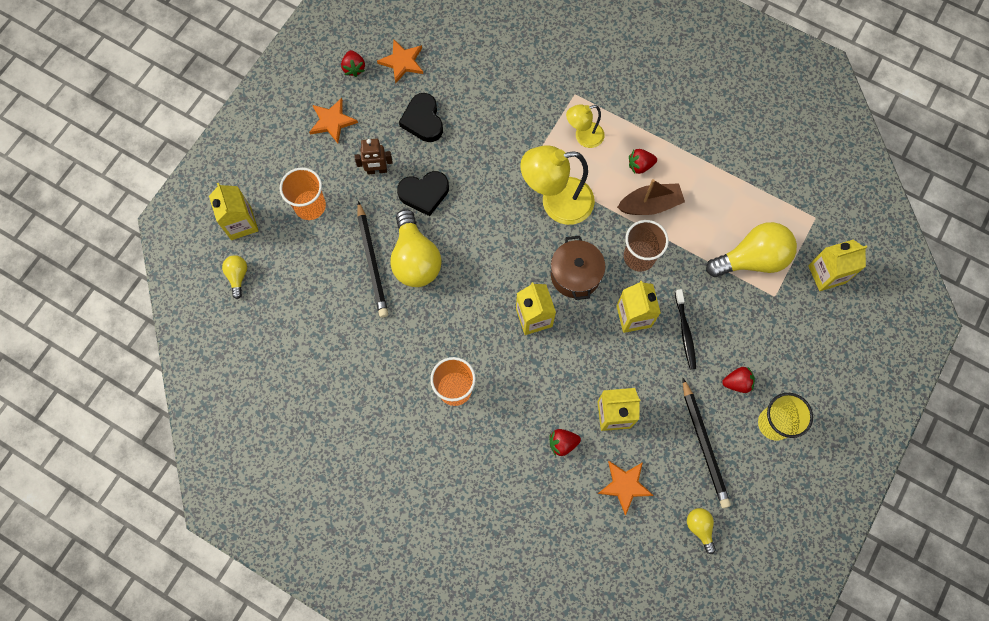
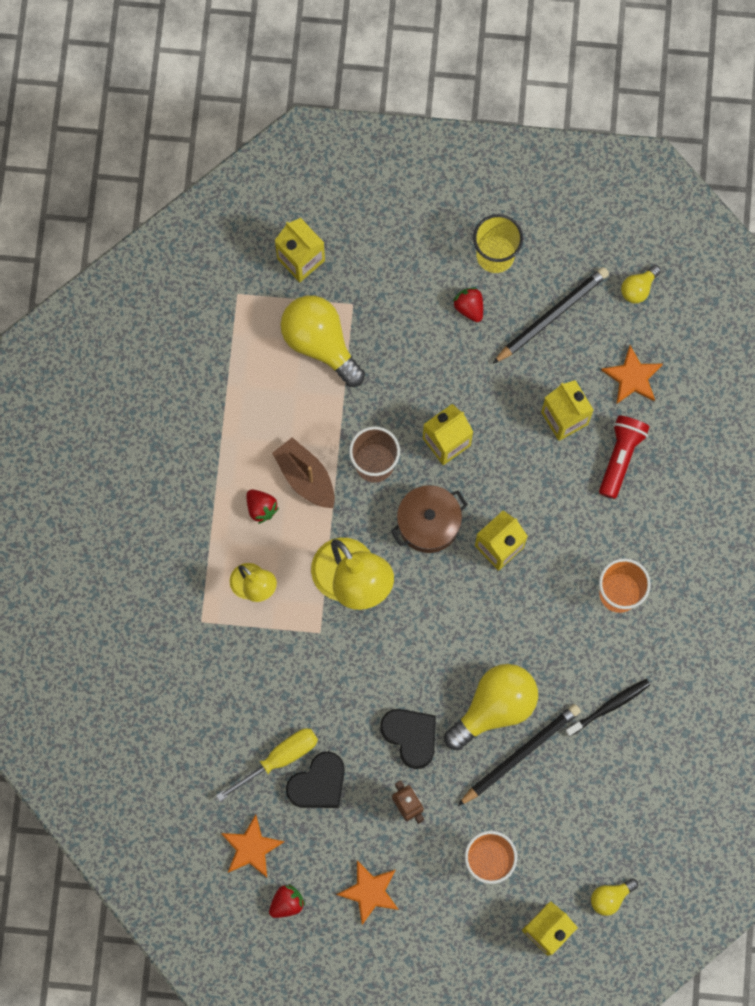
camera: 115 degrees left, 5 degrees up
(453, 103) = (279, 758): none -> yellow screwdriver
(562, 443) = (620, 457): red strawberry -> red flashlight
(685, 332) = (438, 381): black toothbrush -> black toothbrush (609, 707)

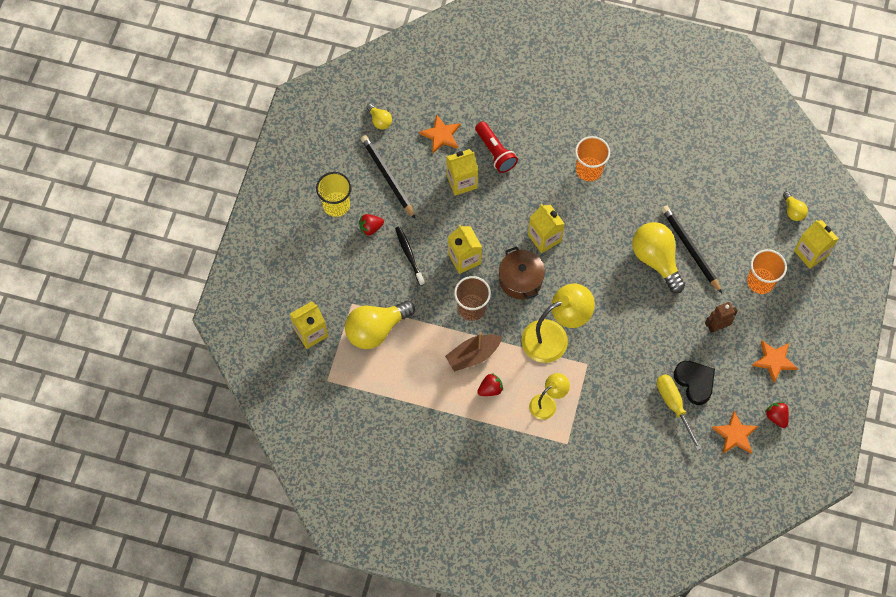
camera: 80 degrees left, 10 degrees down
(411, 736) = (669, 316): black heart -> none
(609, 707) = (665, 189): black toothbrush -> black toothbrush (409, 255)
(620, 457) = (495, 152): red flashlight -> red flashlight turned 150 degrees counterclockwise

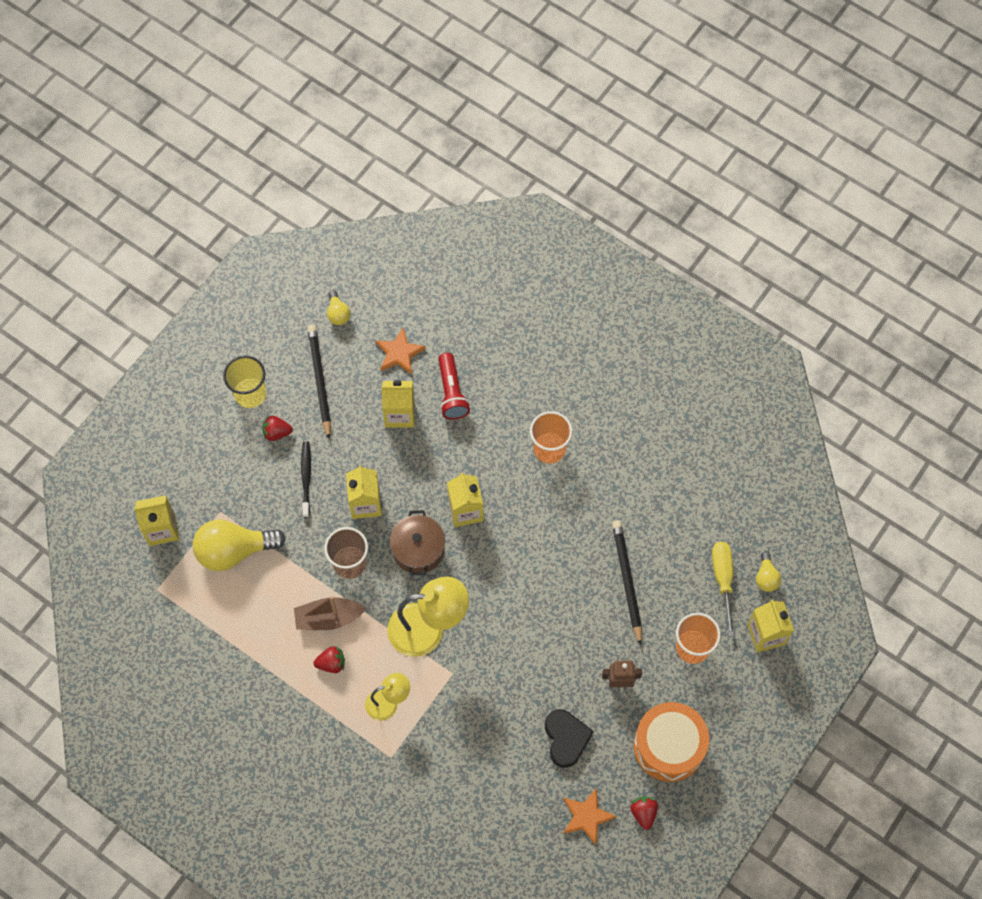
camera: 20 degrees right, 0 degrees up
(656, 259) = (582, 580): yellow light bulb -> none
(673, 405) = (530, 757): yellow screwdriver -> yellow screwdriver (723, 580)
(774, 361) = (669, 746): orange star -> orange drum

